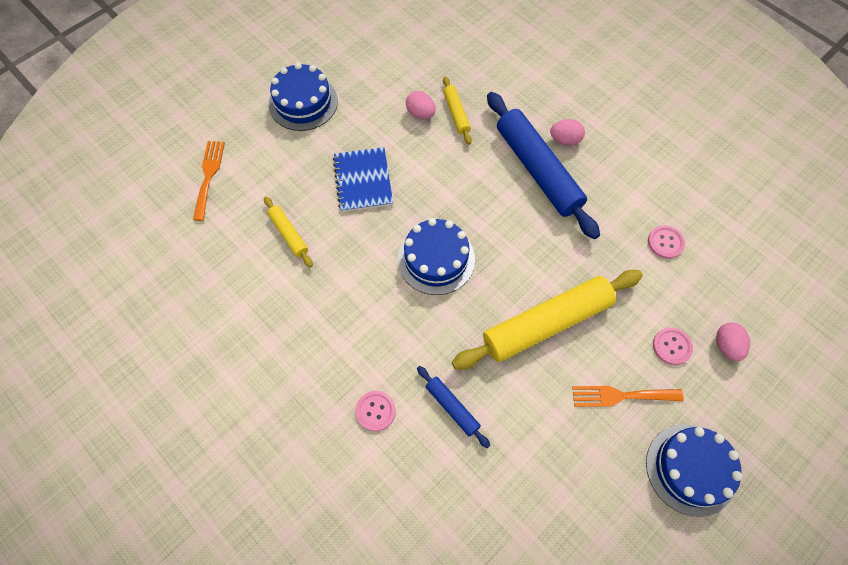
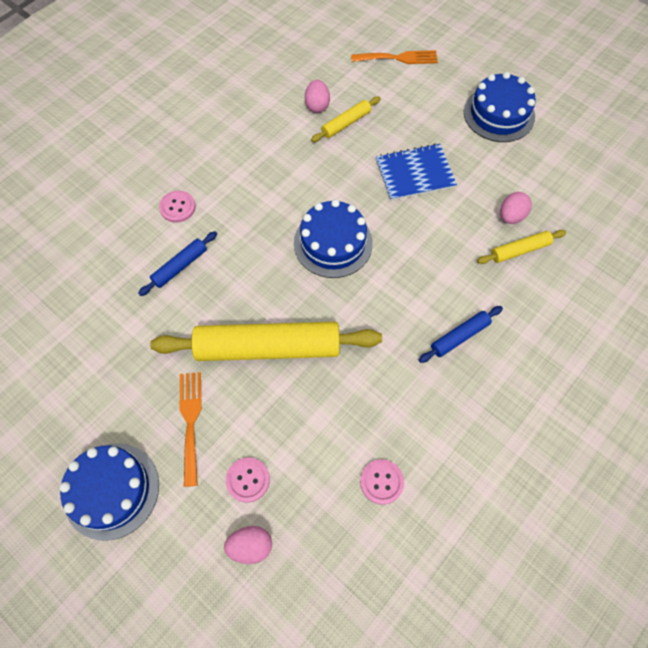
camera: 85 degrees right, 0 degrees up
(537, 170) = (459, 336): blue rolling pin -> blue rolling pin, size x0.47
(547, 324) = (268, 348): yellow rolling pin -> yellow rolling pin turned 60 degrees counterclockwise
(565, 140) = (509, 367): pink egg -> pink egg (317, 105)

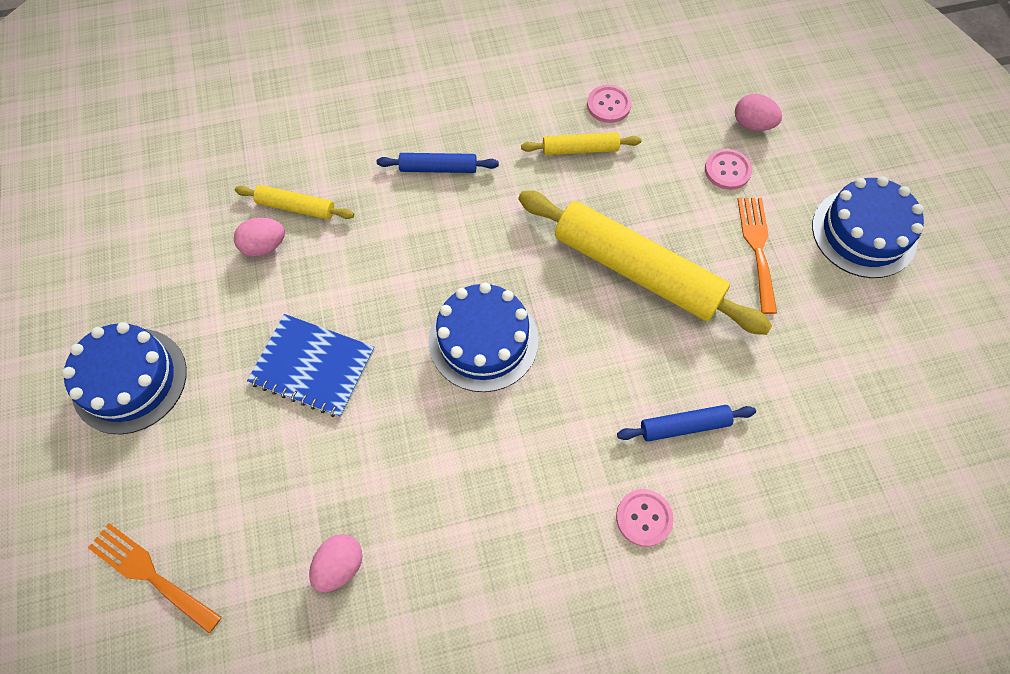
camera: 145 degrees left, 0 degrees up
(190, 421) = (757, 248): orange fork -> orange fork turned 150 degrees clockwise
(346, 123) = (328, 504): yellow rolling pin -> yellow rolling pin (580, 149)

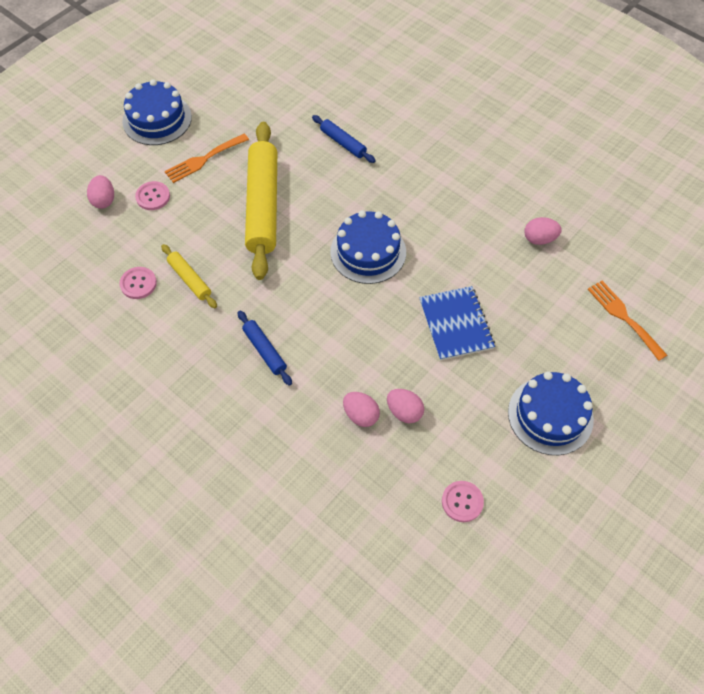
camera: 125 degrees left, 5 degrees down
(150, 574) = (623, 317): orange fork -> orange fork turned 150 degrees clockwise
(296, 207) = (361, 415): yellow rolling pin -> pink egg
(644, 518) = (404, 137): pink button -> pink button (462, 502)

